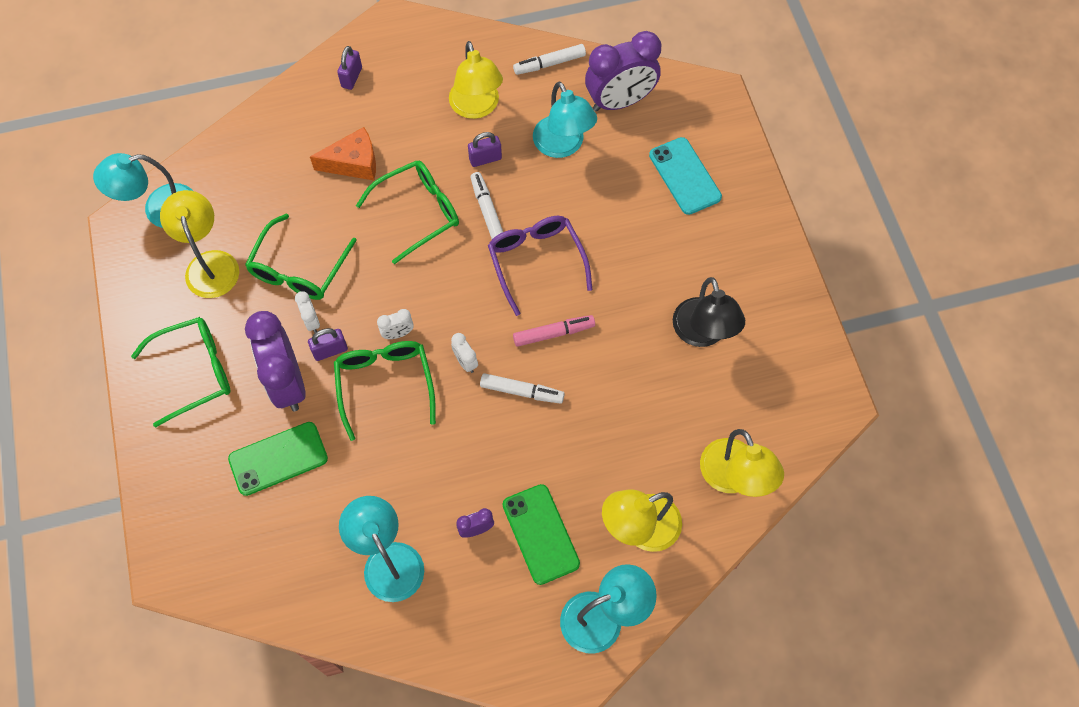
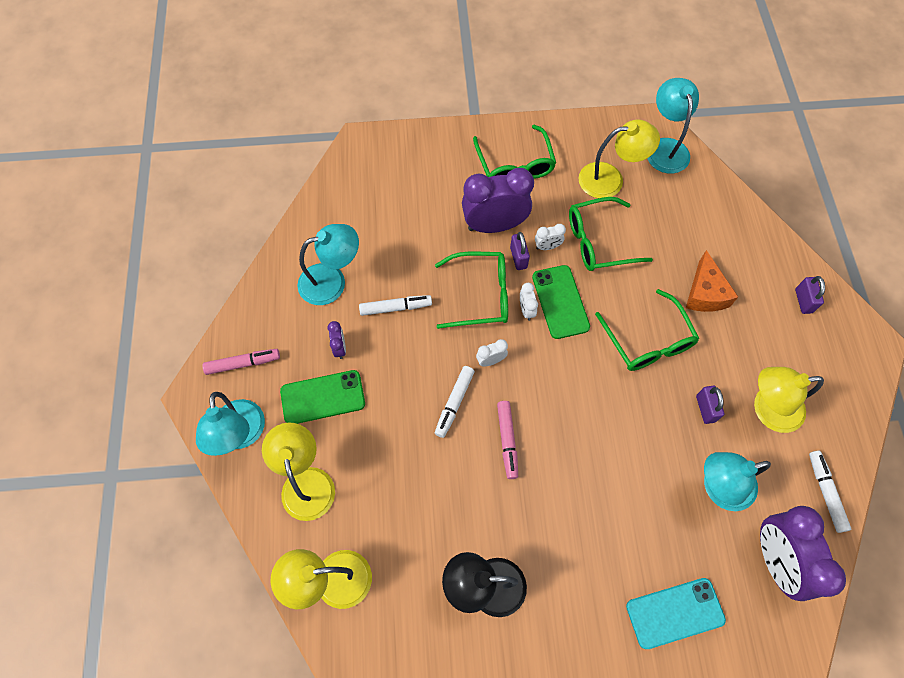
camera: 100 degrees right, 0 degrees up
(278, 458) = (431, 214): green phone -> green phone (560, 302)
(299, 269) = (599, 241): green glasses -> green glasses turned 45 degrees counterclockwise
(351, 77) = (803, 301): purple padlock -> purple padlock turned 60 degrees clockwise
(487, 210) = (646, 402): white marker -> white marker (395, 308)
(515, 640) = (243, 363): none -> pink marker
(536, 262) = (585, 438): purple glasses -> none

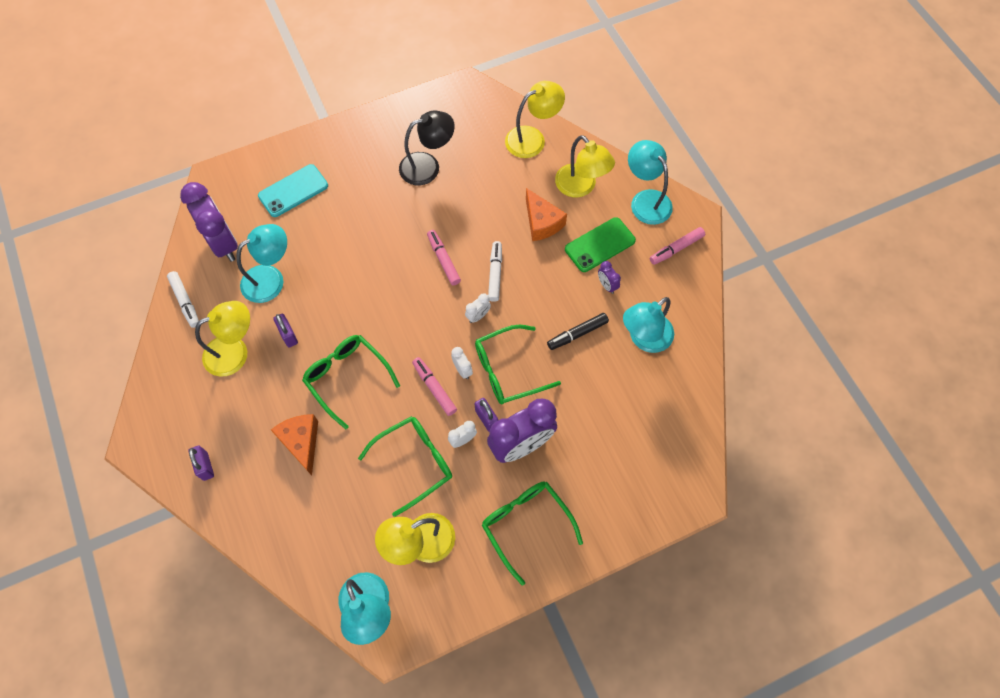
camera: 160 degrees right, 0 degrees up
(374, 449) = (542, 222): none -> orange cheese
(395, 308) = (577, 334): white marker -> black marker
(560, 302) = (434, 388): green phone -> pink marker

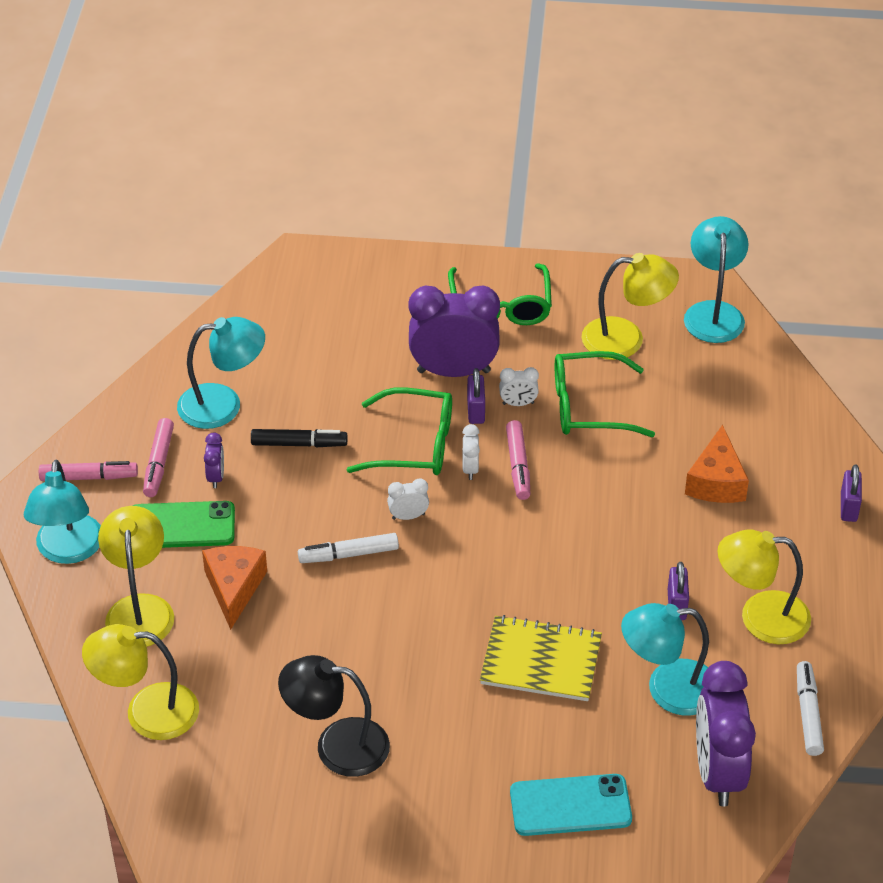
camera: 150 degrees left, 20 degrees down
(347, 378) = (622, 522): green glasses -> none
(349, 261) = (541, 661): none -> yellow notebook
(443, 260) = (406, 602): pink marker -> pink marker (158, 463)
(495, 274) = (348, 554): white marker -> white marker turned 45 degrees clockwise

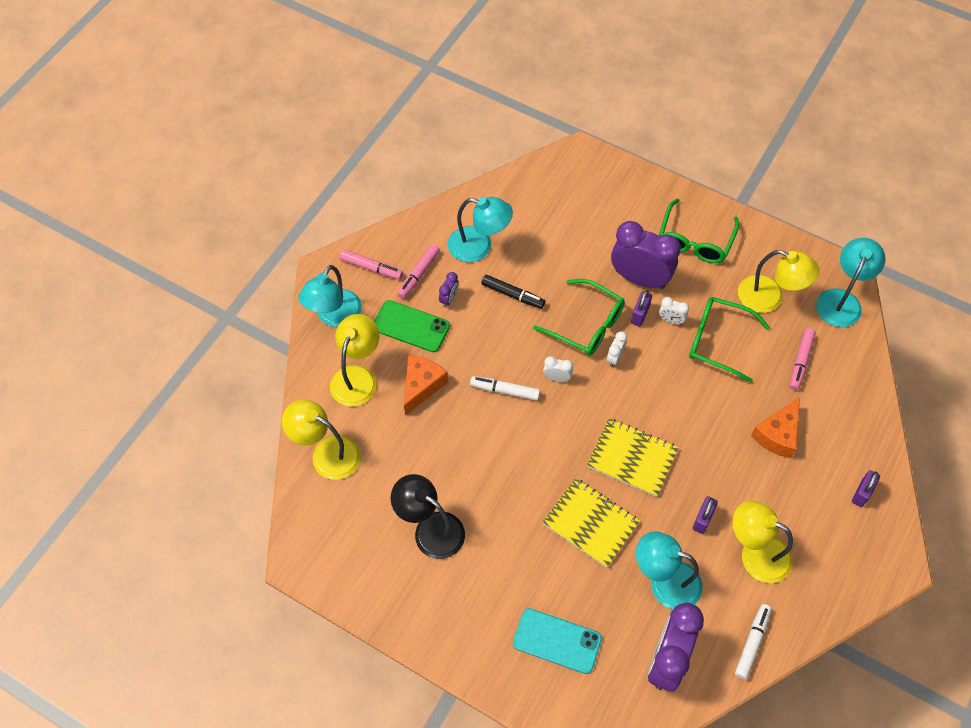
camera: 25 degrees right, 15 degrees up
(518, 466) = (647, 368): pink marker -> pink marker (800, 362)
(553, 571) = (632, 458): none -> yellow notebook

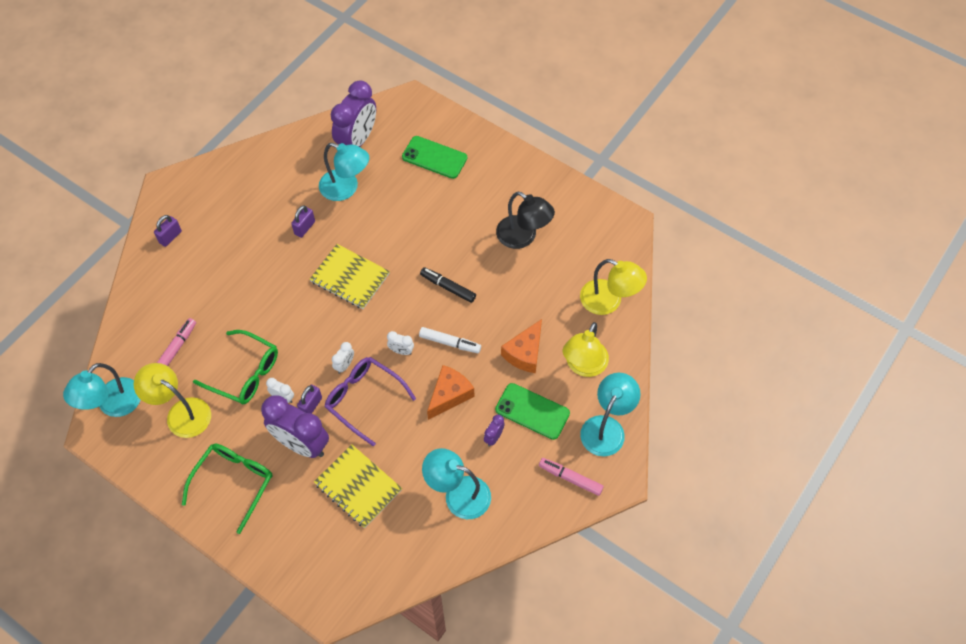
camera: 175 degrees left, 0 degrees up
(418, 274) = (522, 467): pink marker -> none
(513, 295) = (430, 436): black marker -> black marker (448, 287)
(557, 641) = (434, 157): turquoise phone -> green phone
(586, 325) = (364, 399): green glasses -> purple glasses
(590, 523) = (394, 231): yellow notebook -> yellow notebook (358, 487)
(752, 643) = (293, 146): white marker -> none
(755, 553) = (271, 201): yellow lamp -> none
(777, 435) = (221, 287): orange cheese -> orange cheese (449, 395)

